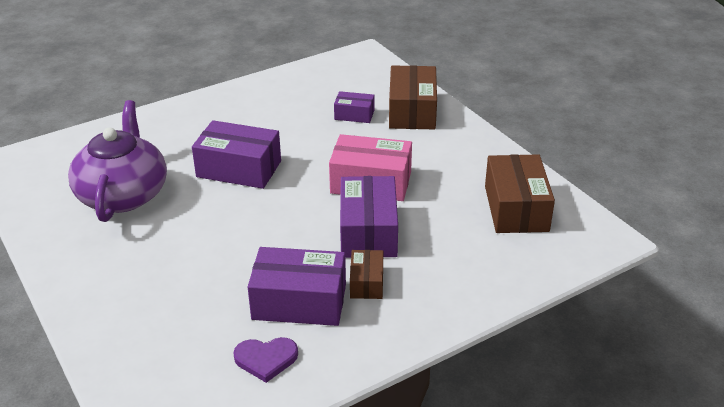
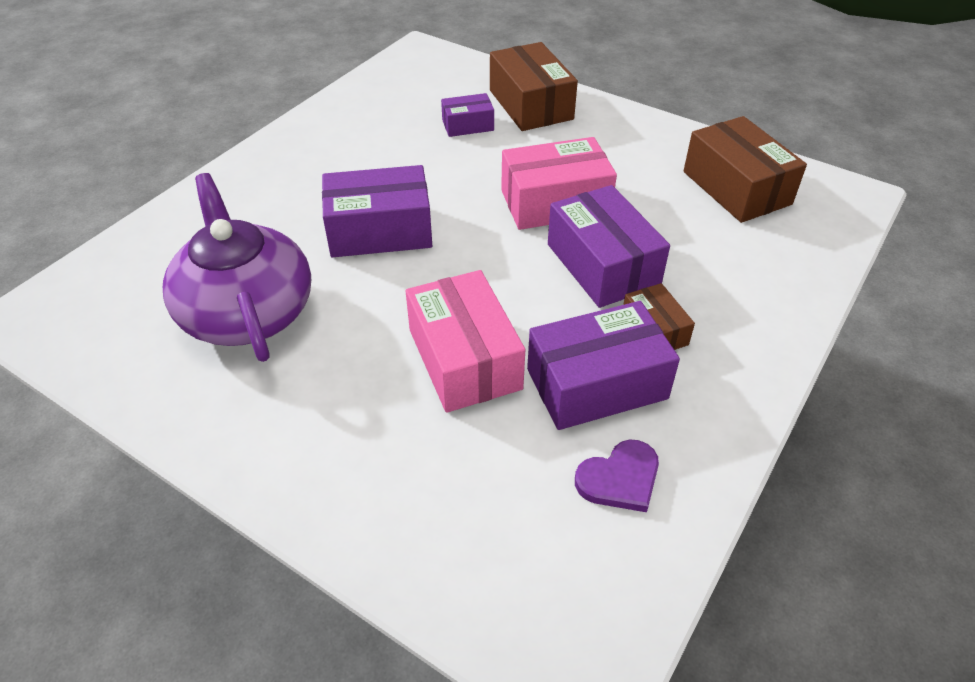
camera: 25 degrees left, 10 degrees up
(229, 261) = (464, 359): none -> pink box

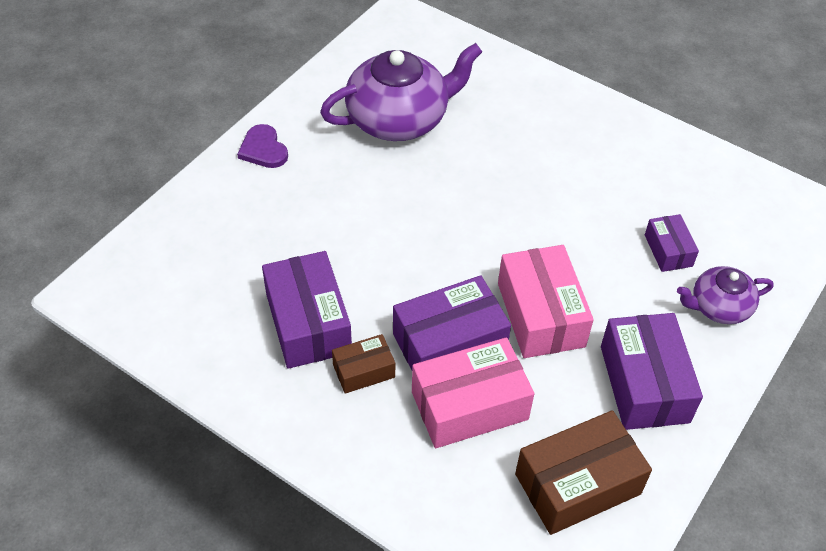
camera: 90 degrees right, 5 degrees up
(380, 231) = (494, 188): purple box -> purple box (644, 384)
(464, 359) = (341, 242): pink box -> pink box (469, 405)
(531, 105) = (719, 307): brown box -> purple teapot
(620, 479) = (219, 327): purple heart -> purple heart (263, 149)

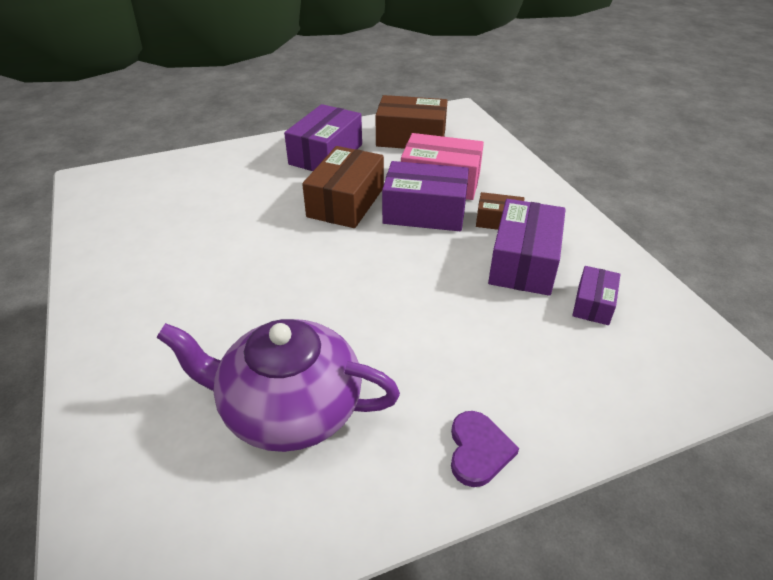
camera: 145 degrees left, 10 degrees down
(540, 315) = (346, 202): pink box -> brown box
(668, 250) = (215, 199): purple box -> purple box (593, 304)
(719, 307) = (232, 165): purple teapot -> none

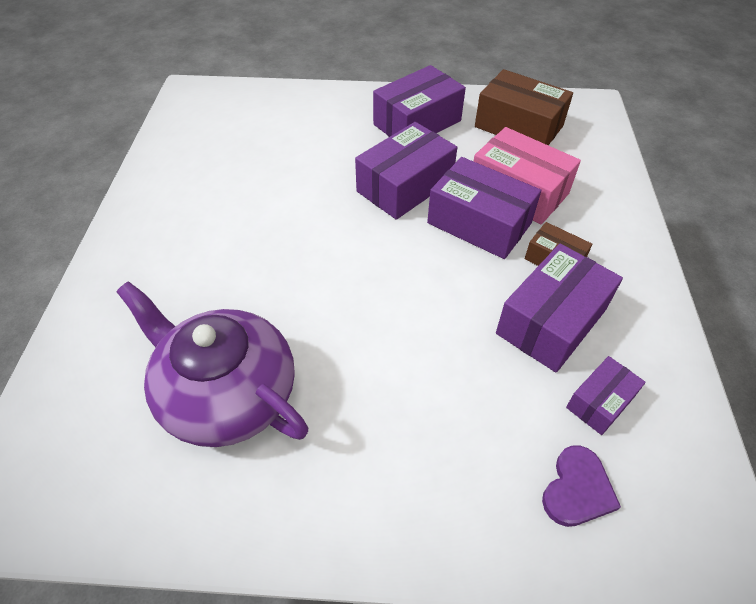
camera: 25 degrees right, 10 degrees up
(346, 202) = (405, 186): brown box -> purple box
(478, 450) = (371, 516): purple heart -> purple heart (577, 489)

